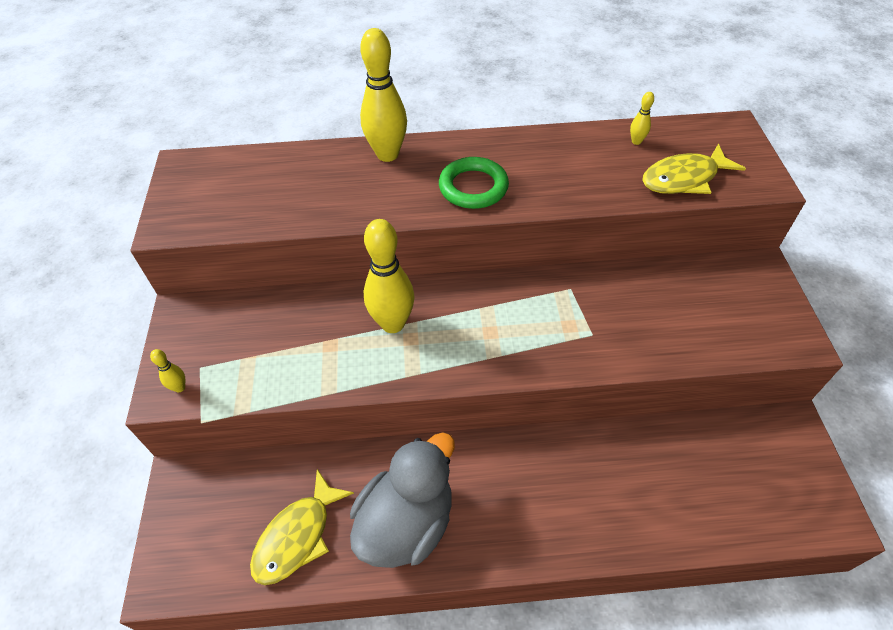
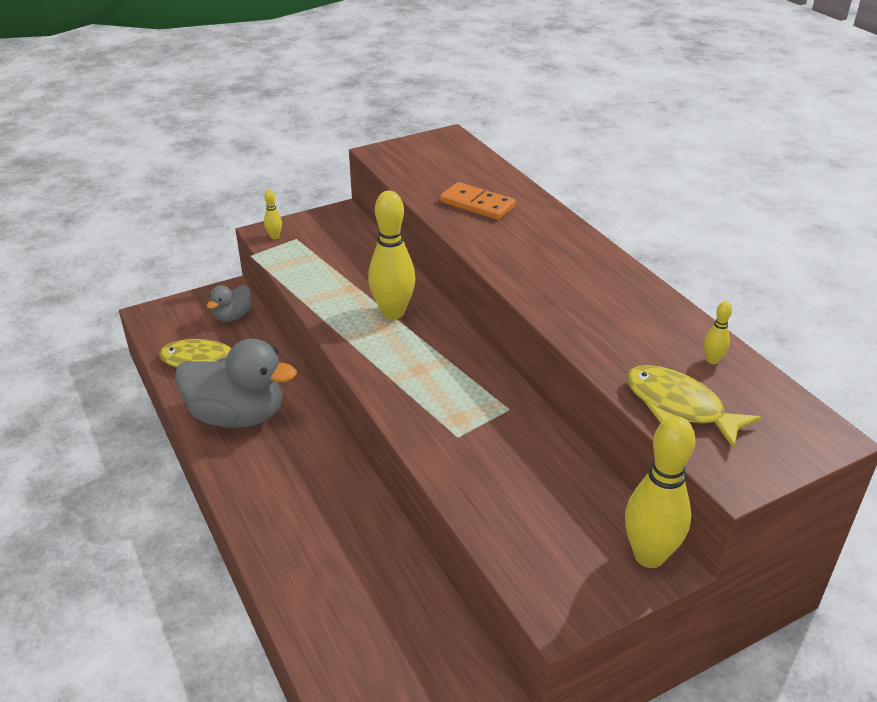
camera: 65 degrees right, 15 degrees down
(230, 485) = (233, 316): none -> grey duck
(332, 188) = (477, 204): none -> orange domino
(387, 154) = (544, 217): yellow bowling pin -> yellow bowling pin (649, 556)
(473, 187) = (540, 272): green ring -> none

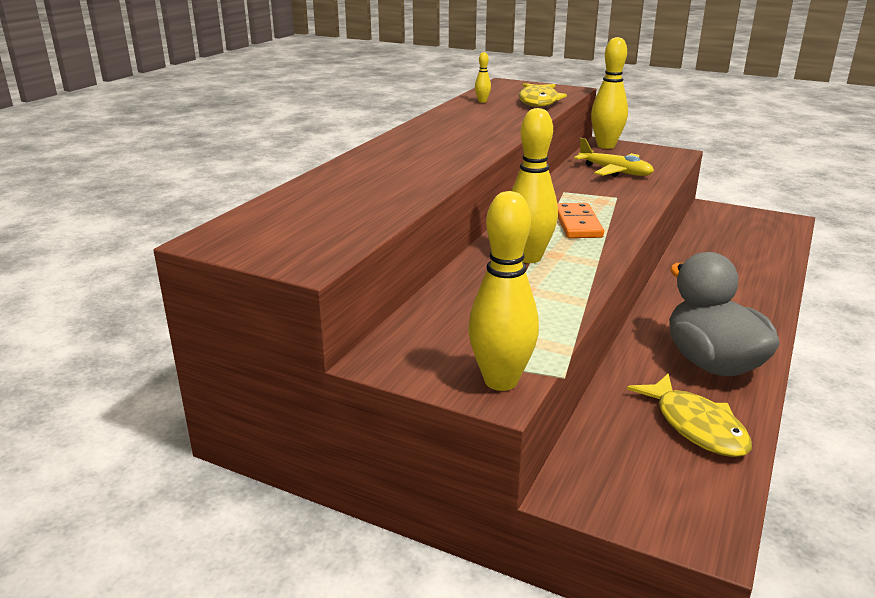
camera: 125 degrees left, 10 degrees down
(233, 316) = (605, 456): grey duck -> none
(274, 237) = (501, 381): yellow bowling pin -> yellow bowling pin, size x2.30
(477, 204) = (378, 186): orange domino -> orange domino (578, 224)
(535, 490) = (615, 171): none -> yellow plane

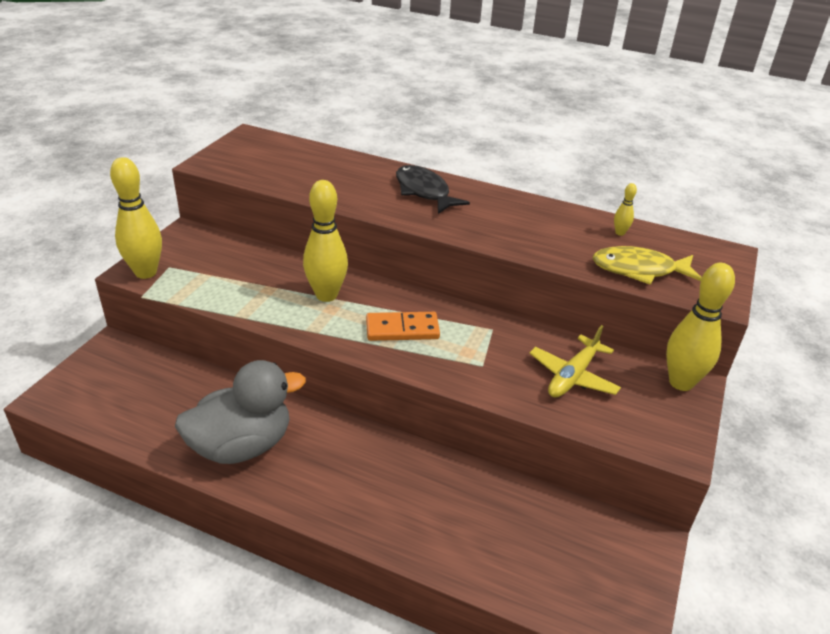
camera: 85 degrees right, 10 degrees up
(408, 152) = (424, 192): none -> black fish
(696, 426) = (157, 416): yellow fish -> none

